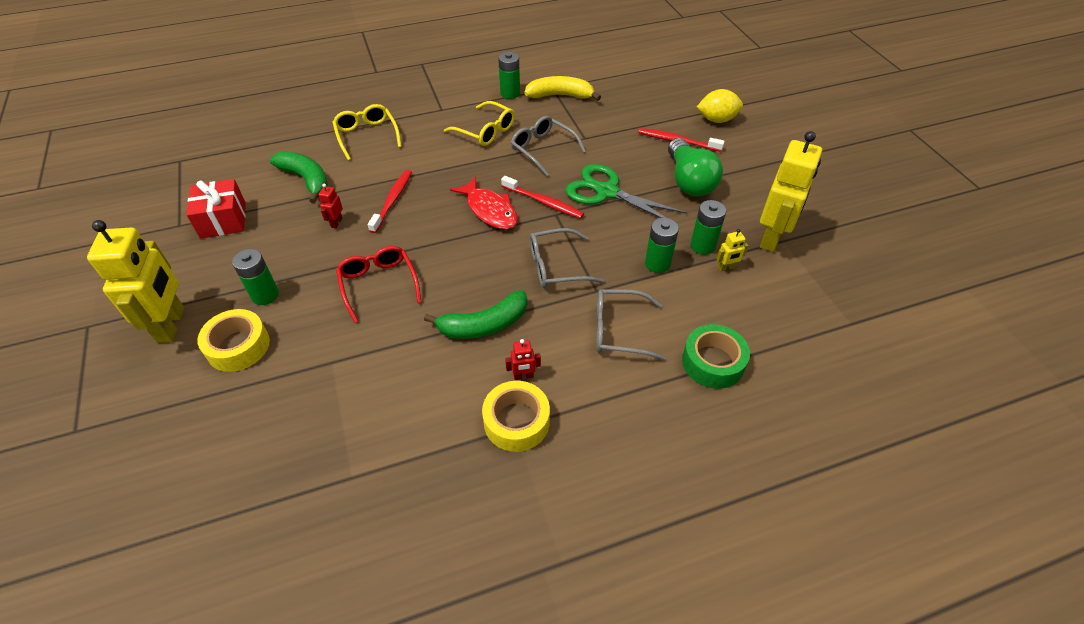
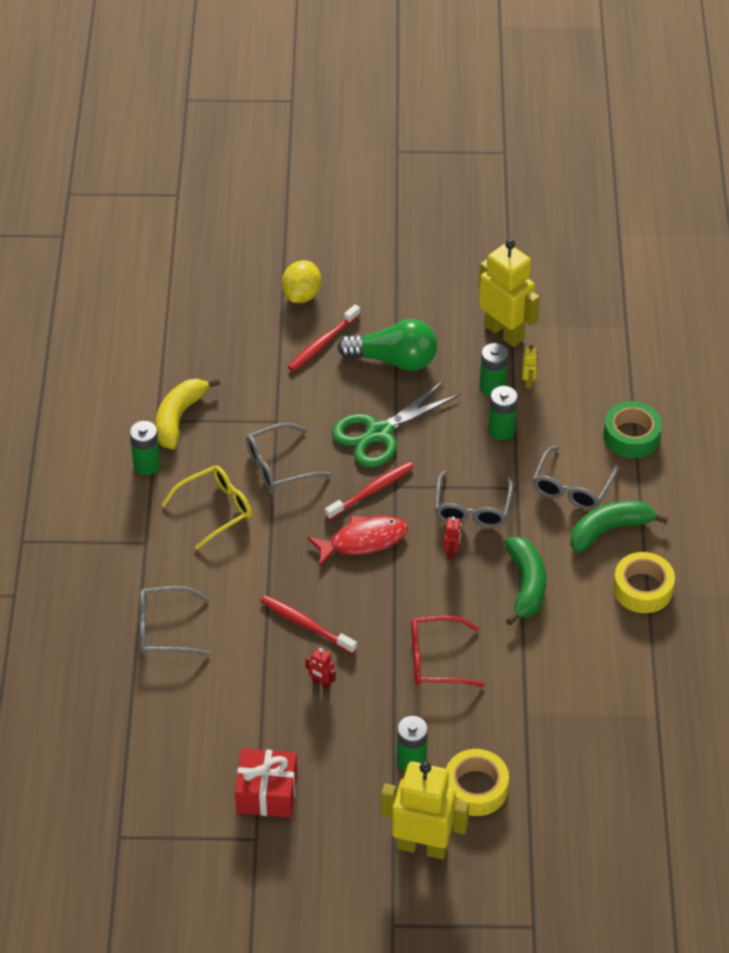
camera: 70 degrees left, 0 degrees up
(306, 180) = (227, 703): green banana -> green banana (609, 530)
(367, 135) = (164, 629): yellow glasses -> grey glasses
(523, 376) = (597, 571): red robot -> red robot (451, 552)

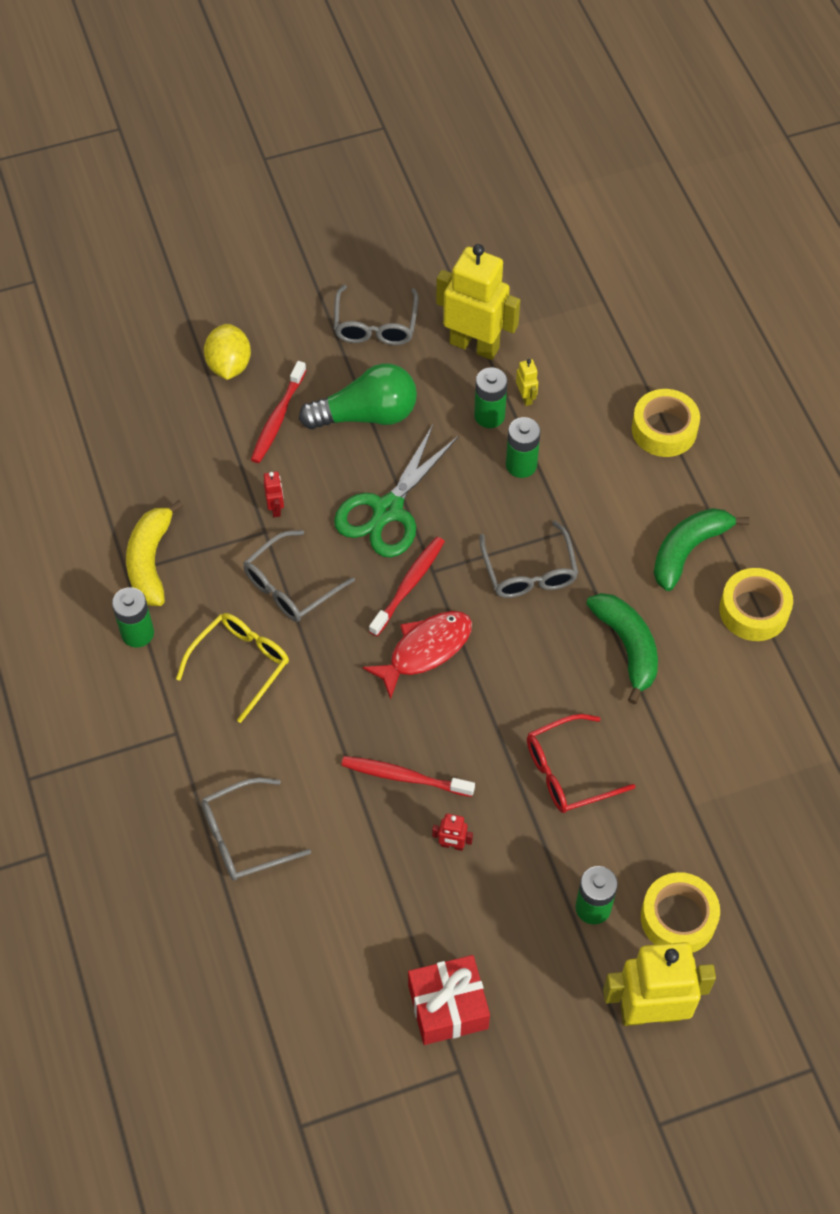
camera: 20 degrees left, 10 degrees up
(451, 552) = (529, 633): red robot -> red robot (276, 508)
(571, 488) = (626, 512): grey glasses -> grey glasses (375, 326)
(631, 436) = (664, 429): green tape -> yellow tape

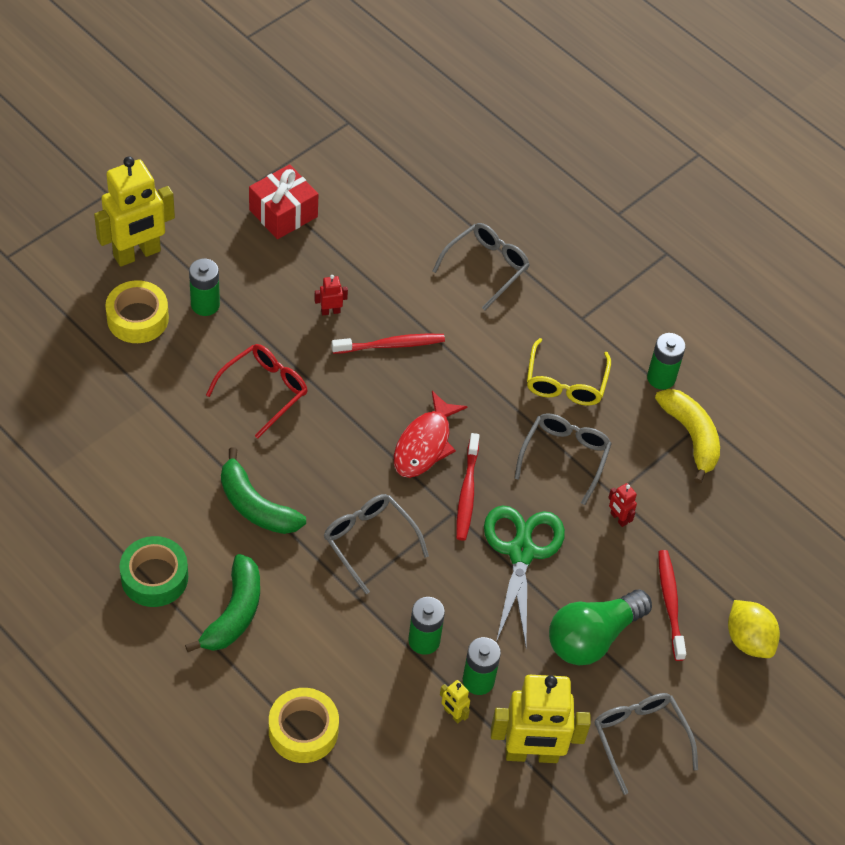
camera: 150 degrees right, 5 degrees down
(754, 610) = (154, 577): yellow tape -> green tape

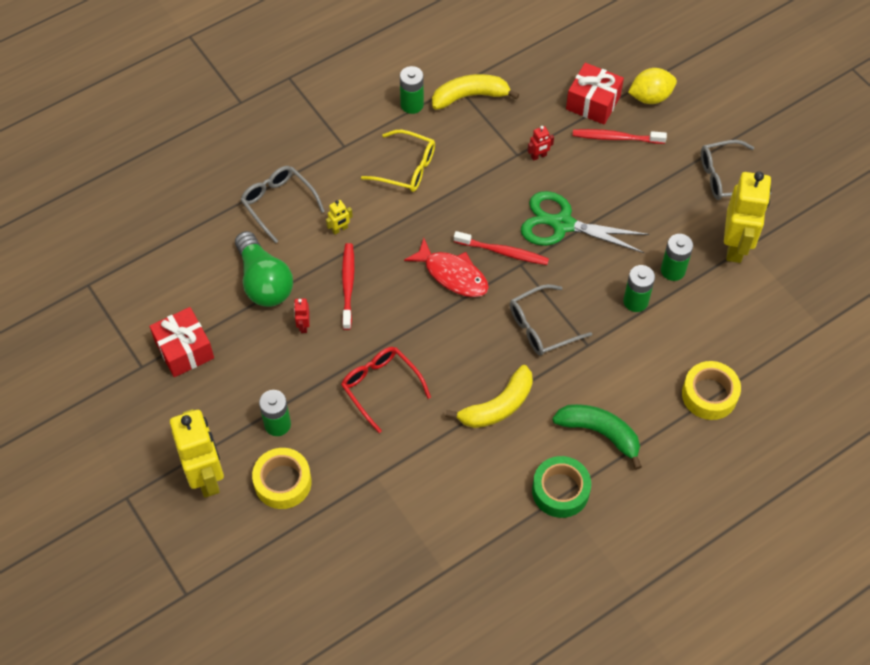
camera: 75 degrees left, 5 degrees up
(255, 506) = (498, 406): green banana -> yellow banana
(453, 714) = (700, 291): yellow robot -> yellow robot (340, 229)
(565, 456) = (477, 181): grey glasses -> none
(592, 637) = (641, 191): green light bulb -> green light bulb (264, 281)
(719, 573) = (593, 103): none -> red gift

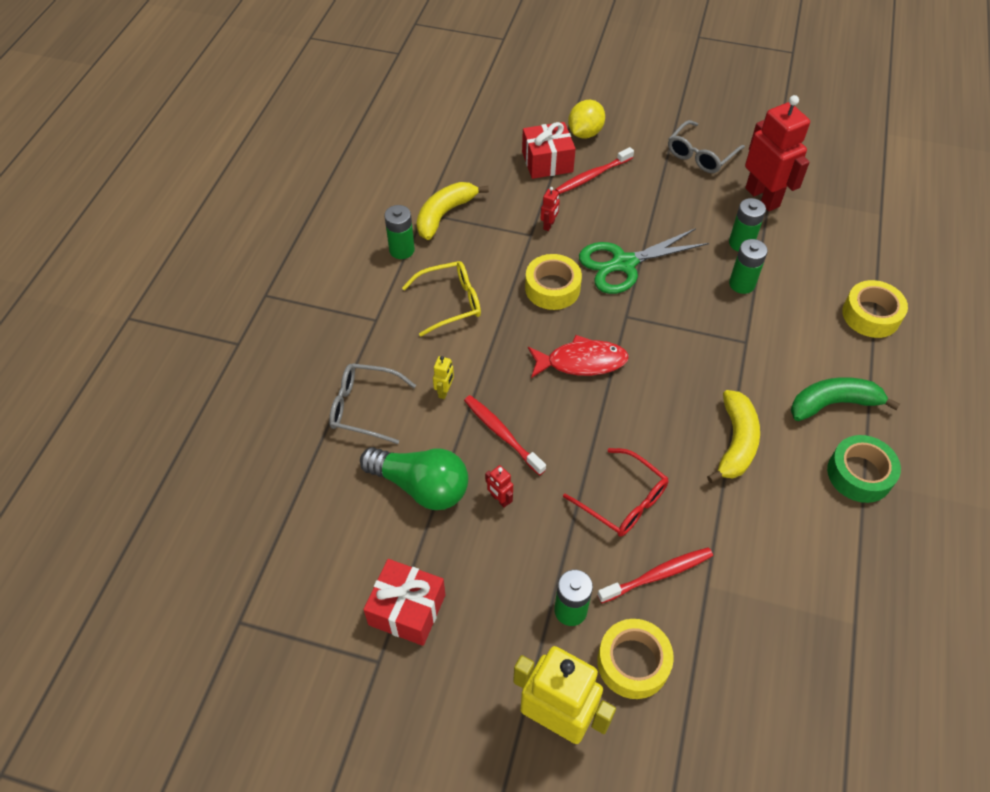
camera: 40 degrees left, 5 degrees down
(380, 386) = (624, 501): red glasses -> red glasses turned 150 degrees counterclockwise
(489, 207) = (552, 288): none -> yellow tape
(503, 252) = (602, 316): red toothbrush -> red toothbrush (658, 575)
(541, 327) = (696, 353): grey glasses -> none
(735, 246) = (762, 197): yellow robot -> red robot

